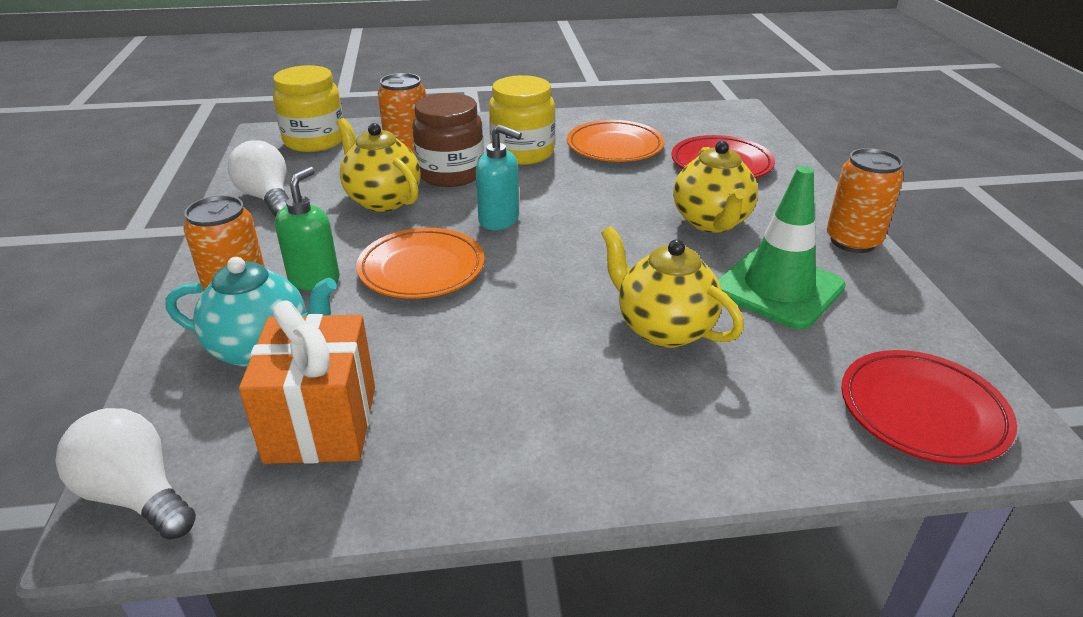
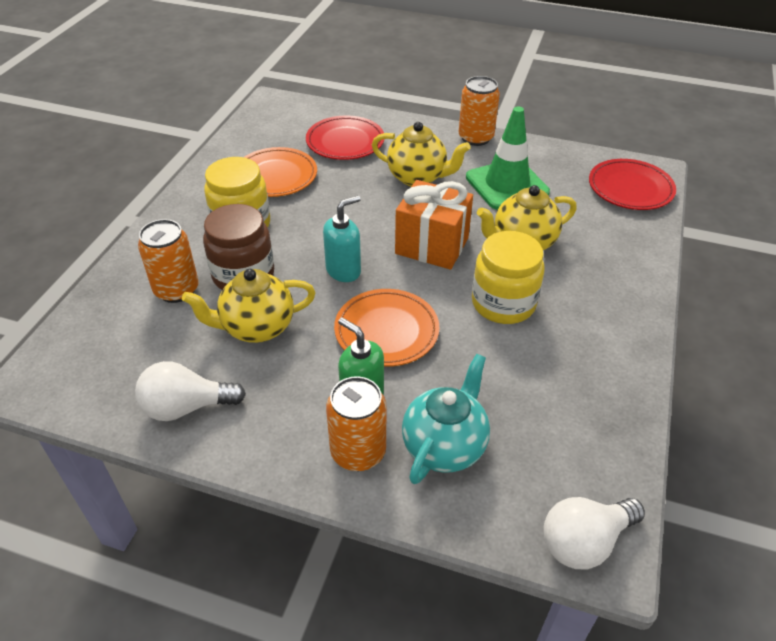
camera: 65 degrees left, 10 degrees up
(314, 141) = (85, 349): yellow jar -> yellow jar (503, 303)
(321, 423) = (547, 426): orange gift -> orange gift (432, 246)

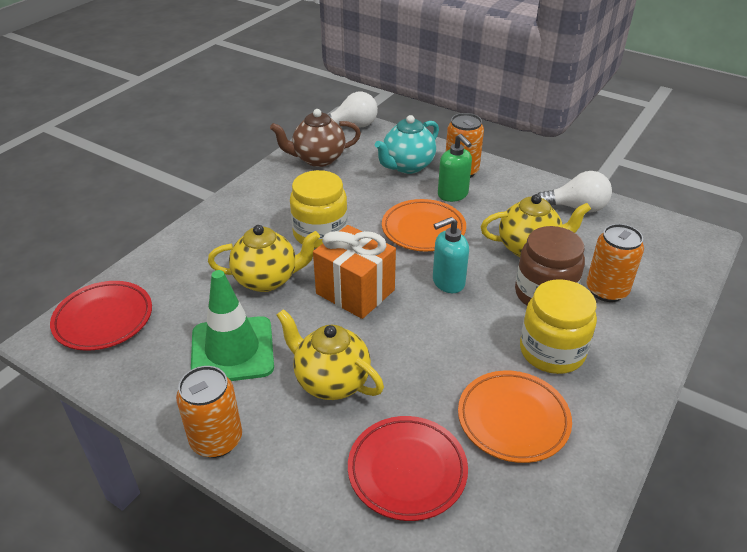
camera: 165 degrees left, 5 degrees down
(586, 433) = (318, 159): none -> brown teapot

